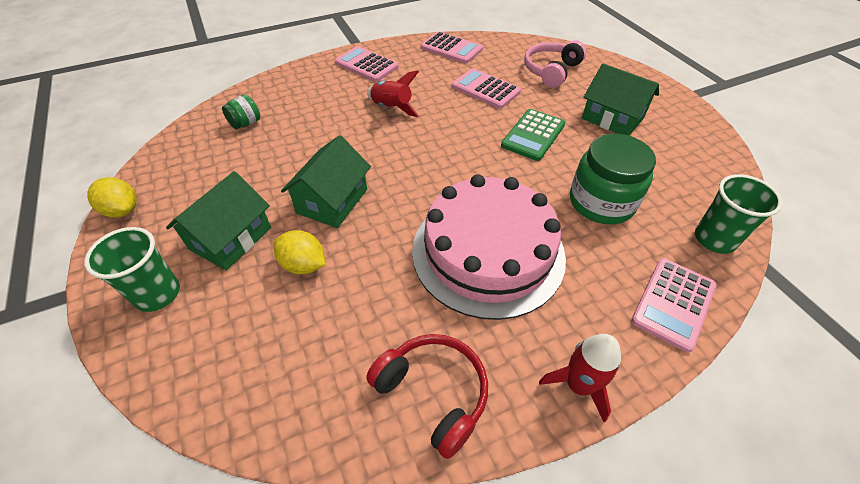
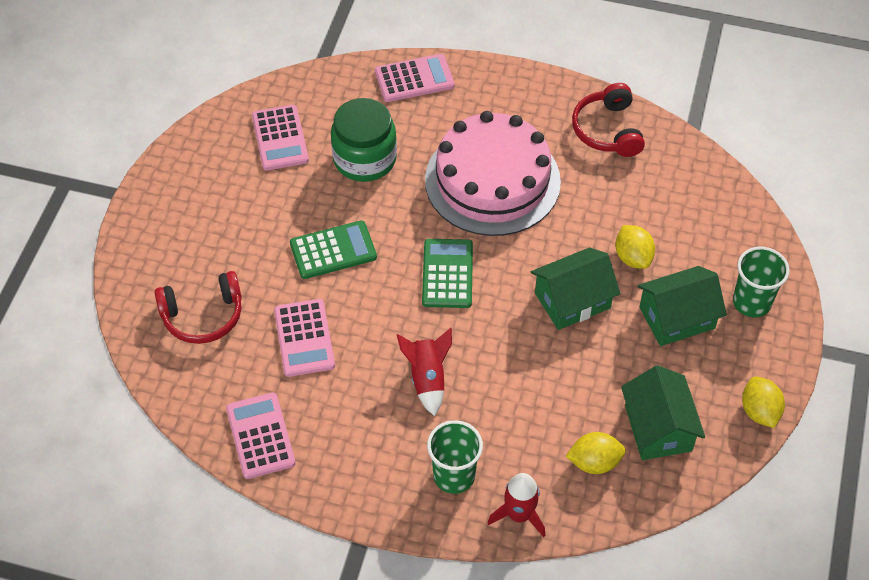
camera: 140 degrees left, 5 degrees up
(245, 123) = (594, 462): green jar -> yellow lemon
(366, 65) = (389, 477): pink calculator -> pink calculator (280, 138)
(443, 165) = (447, 274): none -> green calculator
(551, 71) = (203, 315): pink headphones -> red headphones
(578, 385) = (523, 84): red rocket -> red rocket (519, 515)
(612, 118) = (238, 218): green house -> green house (658, 428)
(714, 239) = (328, 88): green cup -> green cup (454, 476)

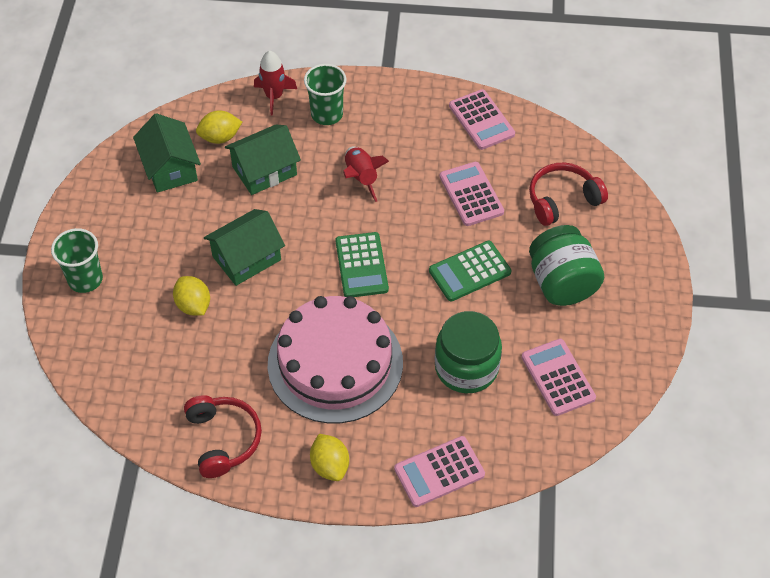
camera: 170 degrees right, 0 degrees up
(241, 225) = (561, 283): none -> green jar
(677, 318) = (153, 256): green house -> green house (264, 171)
(759, 411) = (87, 191): yellow lemon -> yellow lemon (330, 465)

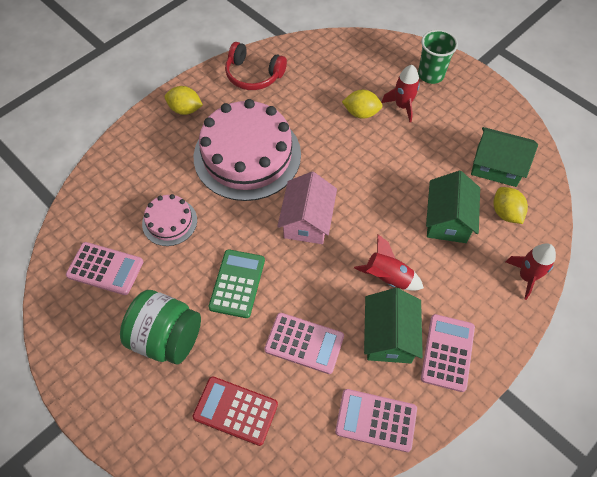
camera: 130 degrees right, 5 degrees up
(153, 278) = (402, 106): none -> red rocket
(220, 137) = (505, 213): yellow lemon -> yellow lemon turned 45 degrees counterclockwise
(246, 258) = (374, 161): green house -> green house (389, 336)
(327, 114) = (477, 301): green cup -> none
(361, 265) = (307, 220): green calculator -> pink house
(439, 472) = (123, 156): pink calculator -> pink calculator (447, 352)
(466, 367) = (169, 222): green jar -> pink cake
(562, 200) = (235, 410): red headphones -> red calculator

